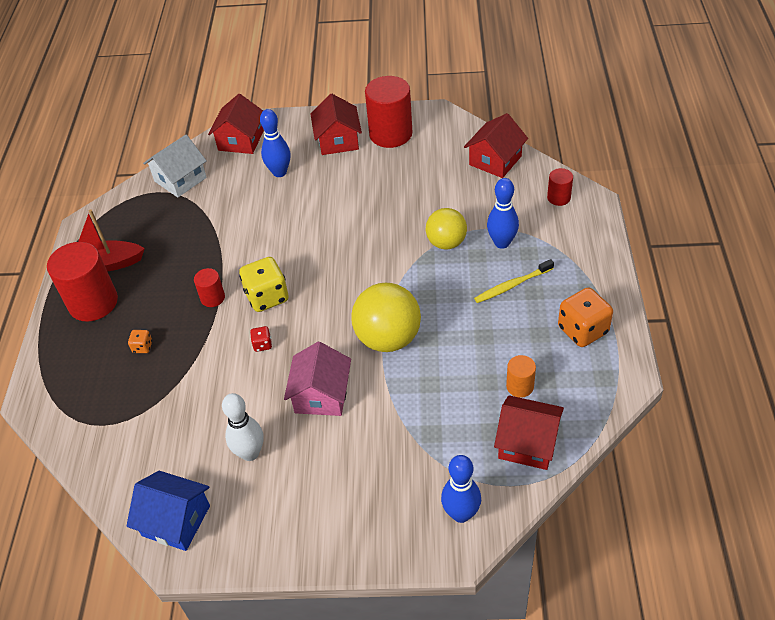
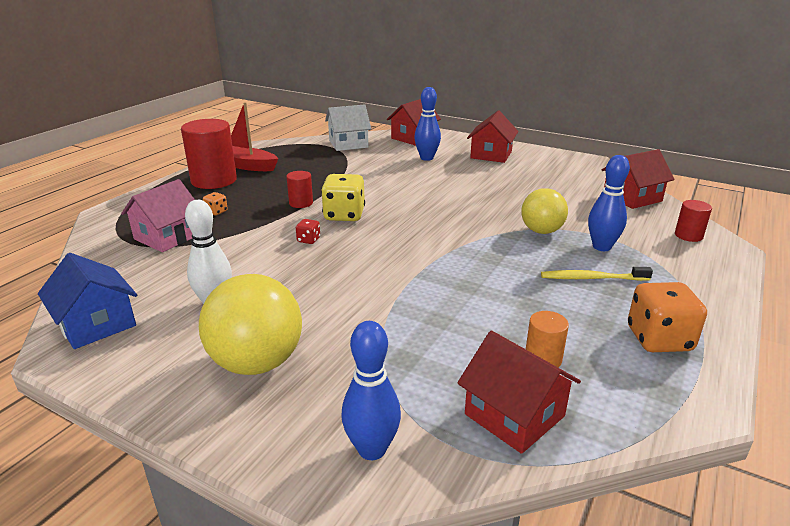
camera: 25 degrees right, 20 degrees down
(321, 395) = (323, 288): pink house -> pink house (167, 237)
(388, 338) = (426, 273): yellow ball -> yellow ball (257, 363)
(390, 134) = (540, 162): red cylinder -> none

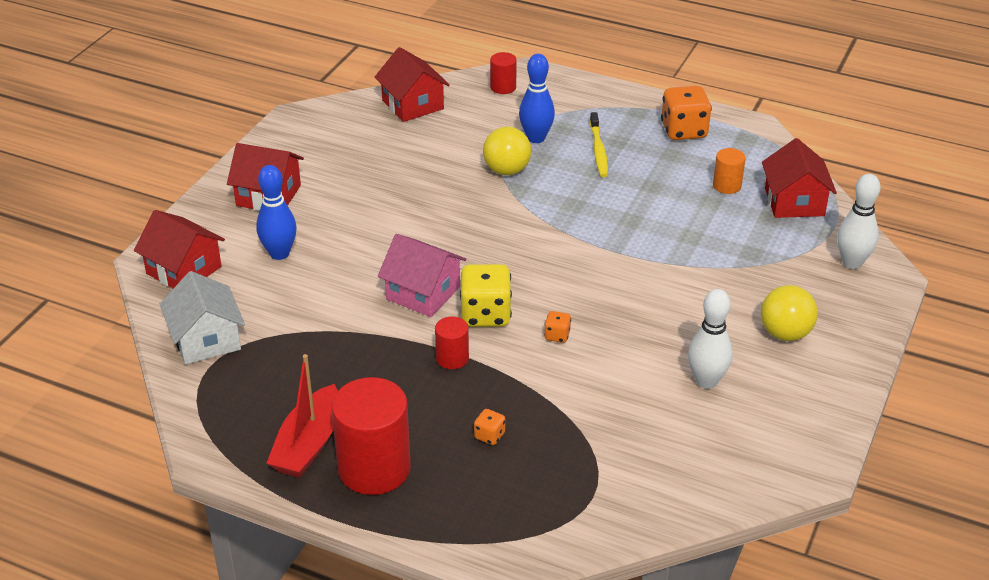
camera: 95 degrees left, 10 degrees up
(96, 324) = (767, 458): blue house -> none
(167, 237) = (571, 464): pink house -> pink house (423, 293)
(257, 363) = (785, 333): yellow ball -> yellow ball, size x0.65
(308, 240) = (557, 335): red dice -> orange dice
(372, 449) = (852, 263): blue bowling pin -> white bowling pin
(514, 415) = (794, 202): red house -> red house turned 45 degrees counterclockwise

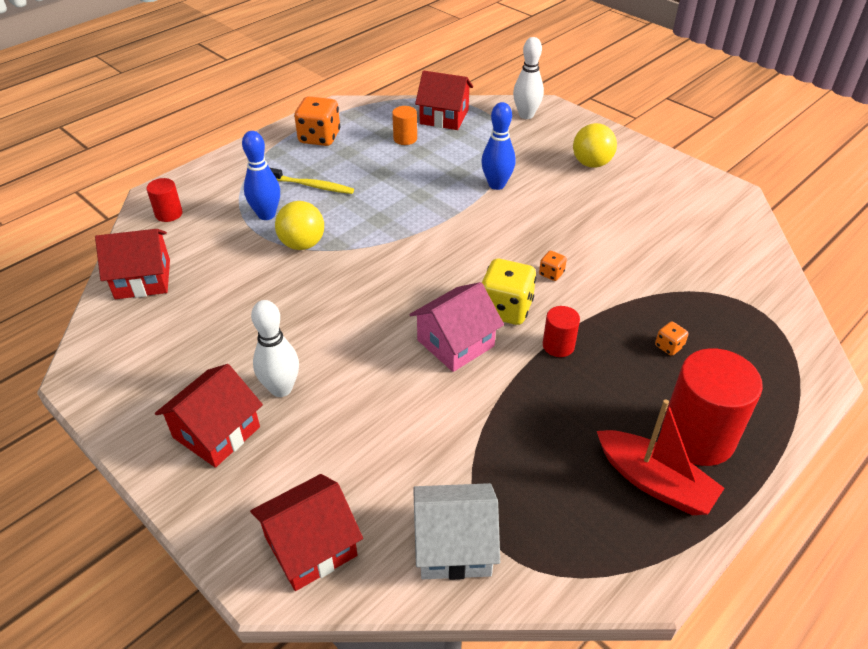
camera: 70 degrees left, 5 degrees up
(279, 253) = (331, 444): blue bowling pin -> blue bowling pin (496, 185)
(706, 381) = (632, 213): white bowling pin -> white bowling pin (281, 389)

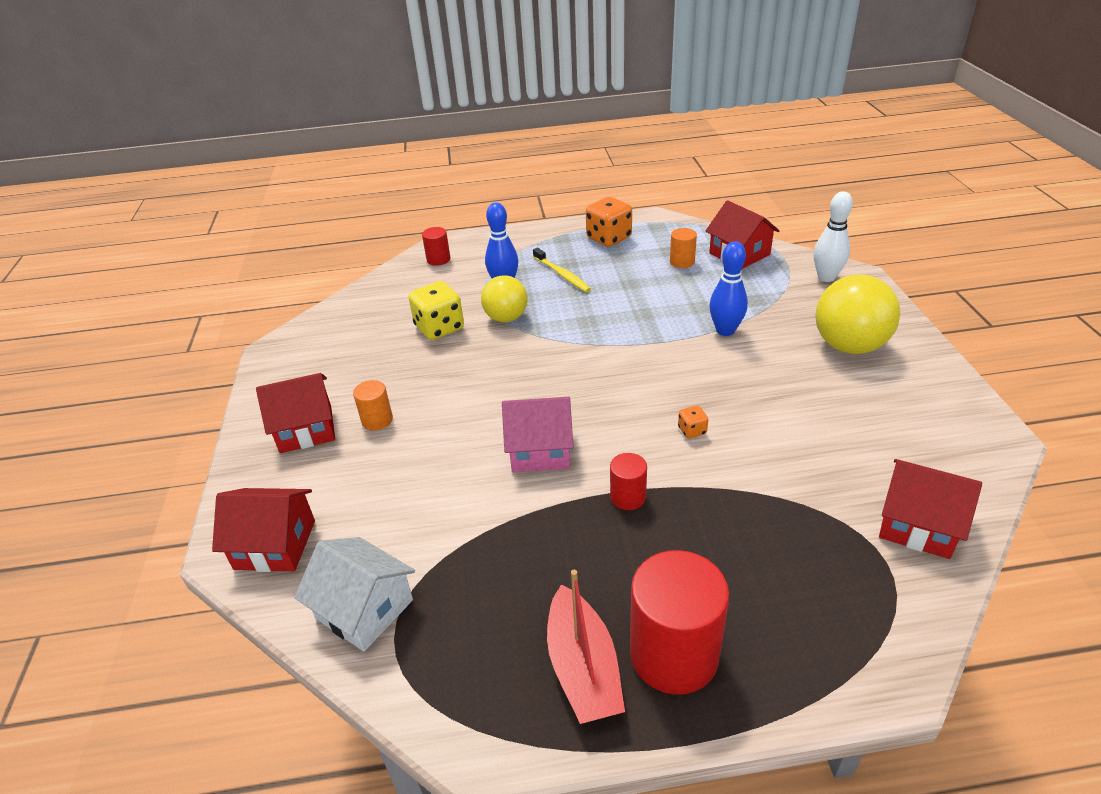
camera: 40 degrees right, 5 degrees down
(143, 279) = (374, 300): red house -> red house (918, 524)
(281, 389) = (377, 420): white bowling pin -> orange cylinder
(505, 309) = (614, 442): yellow dice -> yellow dice (439, 328)
(591, 164) = (849, 346): yellow ball -> yellow ball, size x1.53
(669, 346) = (739, 554): orange dice -> none

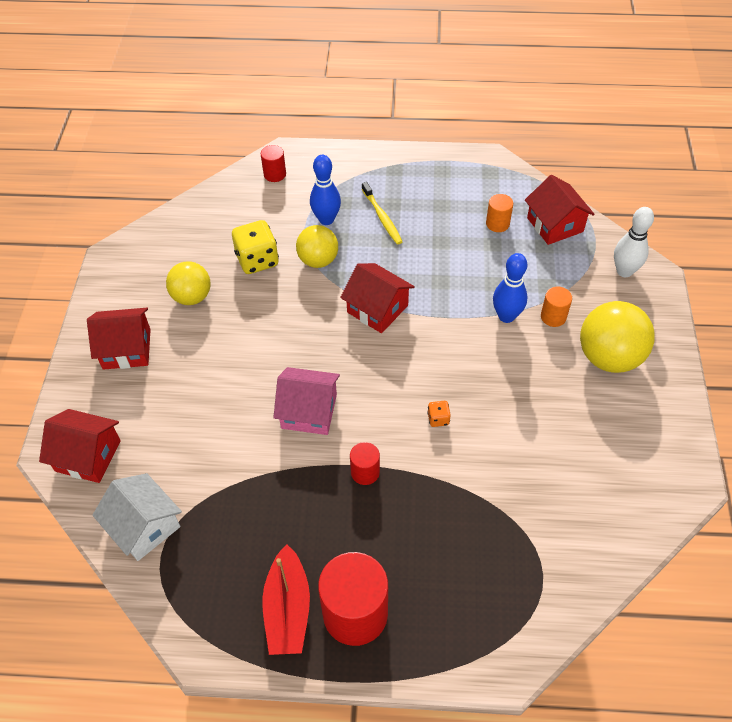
camera: 10 degrees right, 15 degrees up
(373, 370) = (192, 297): none -> yellow ball
(377, 420) = (185, 352): orange cylinder -> orange cylinder (553, 317)
(609, 238) = (439, 178): orange dice -> none
(918, 524) = (583, 548): red house -> red house (377, 309)

